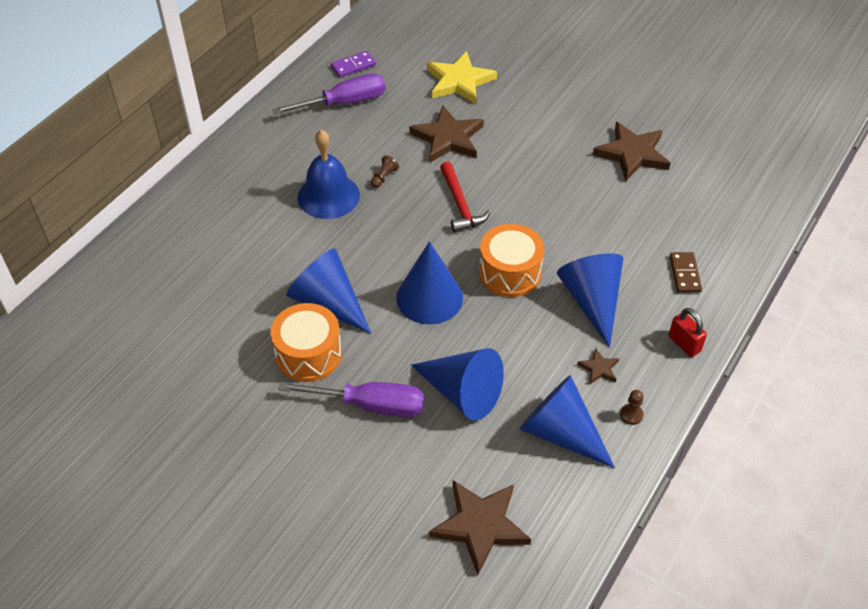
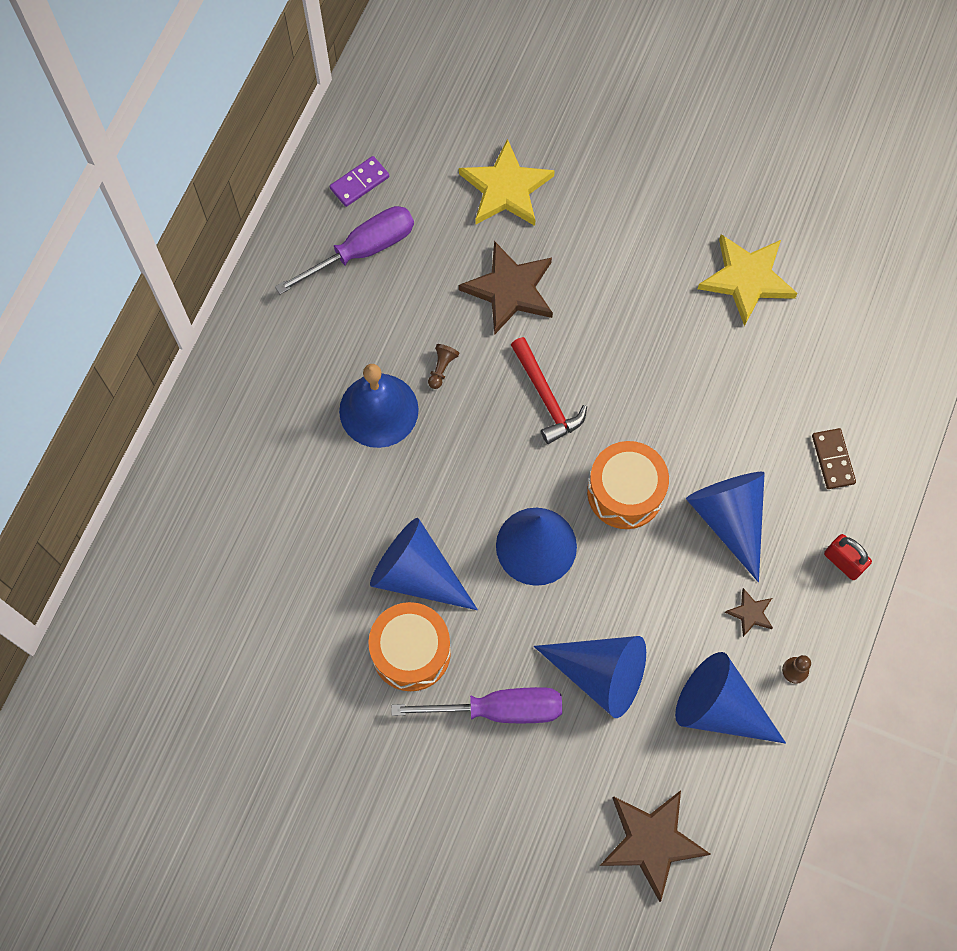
camera: 10 degrees left, 20 degrees up
(632, 154) = (747, 279): brown star -> yellow star

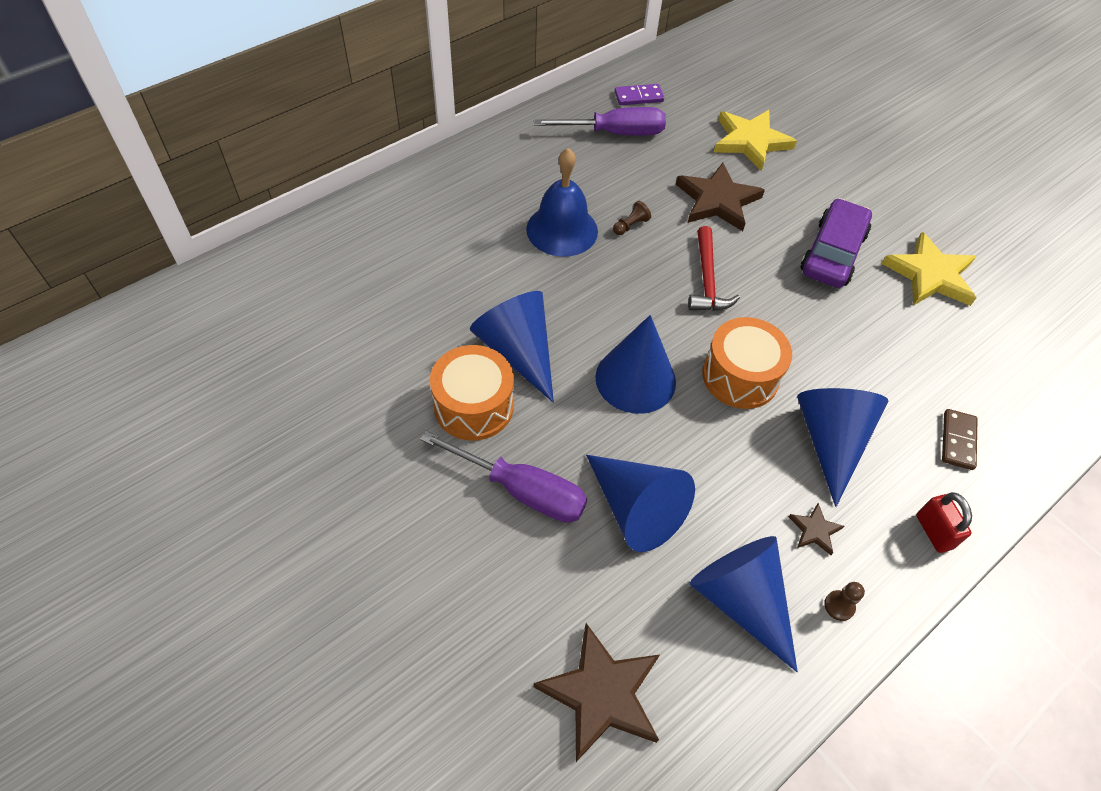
camera: 25 degrees right, 15 degrees down
(647, 300) = (832, 253): none -> purple car

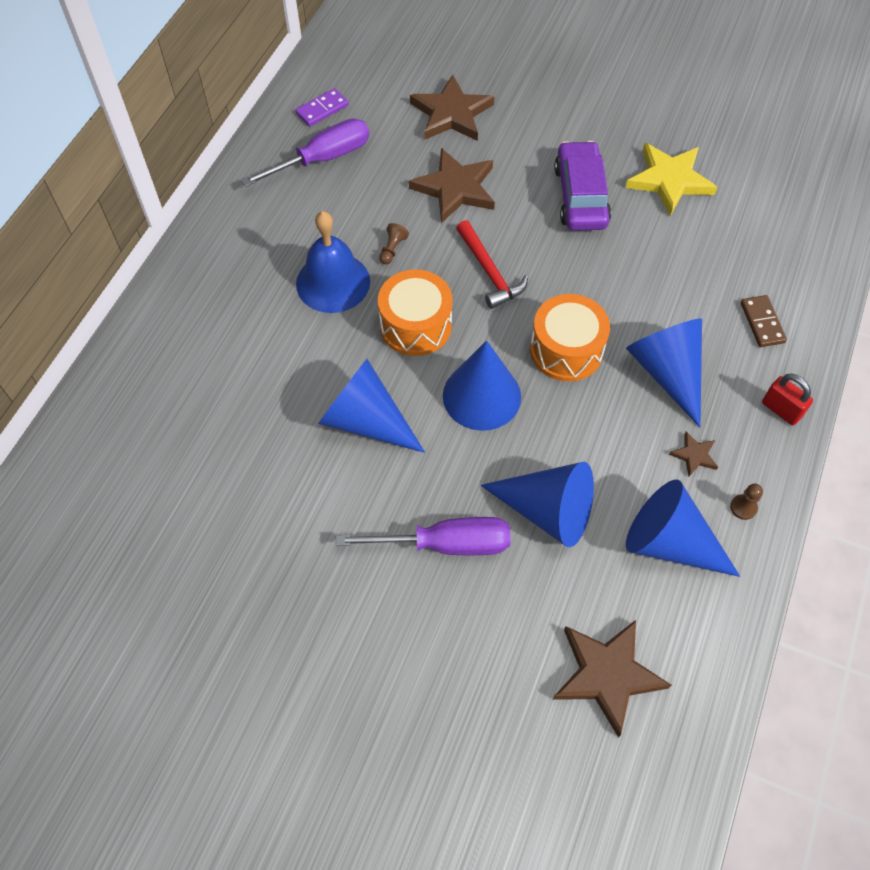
camera: 25 degrees left, 5 degrees up
(474, 406) = (358, 490): orange drum -> orange drum (415, 325)
(750, 142) = (451, 114): yellow star -> brown star

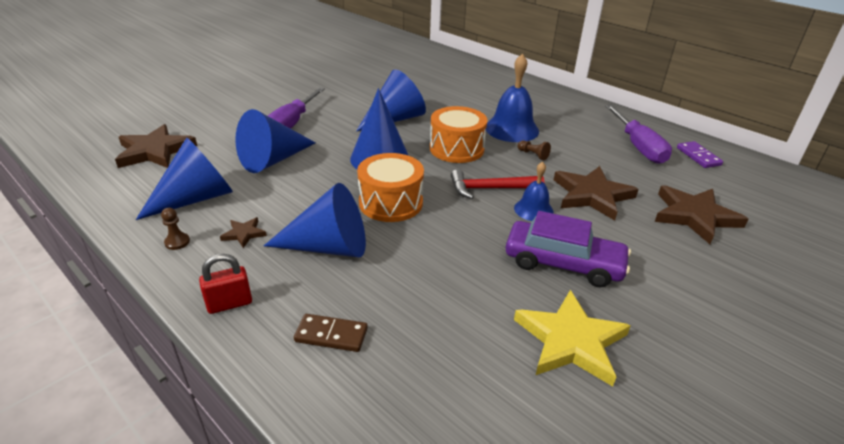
camera: 110 degrees right, 25 degrees down
(509, 229) = (533, 209): none -> blue bell

